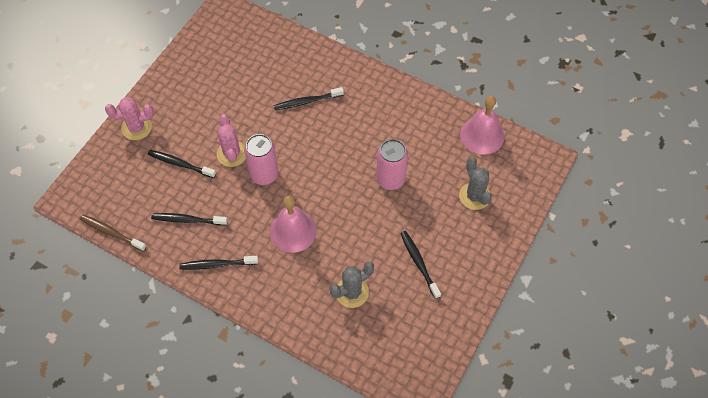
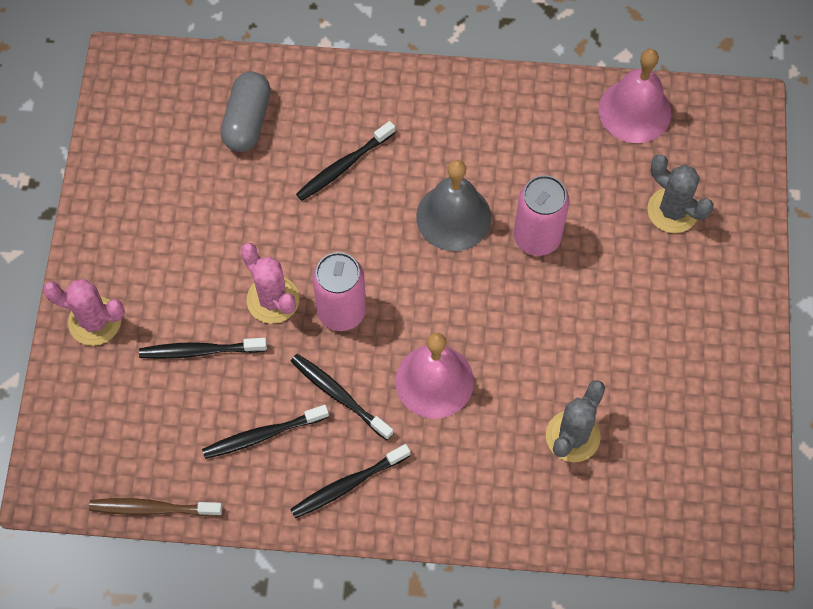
camera: 25 degrees left, 5 degrees up
(136, 127) = (95, 321): pink cactus -> pink cactus turned 45 degrees clockwise
(270, 59) = (247, 121): none -> grey capsule
(351, 150) = (453, 217): none -> grey bell
(419, 263) = (646, 348): black toothbrush -> black toothbrush (339, 395)

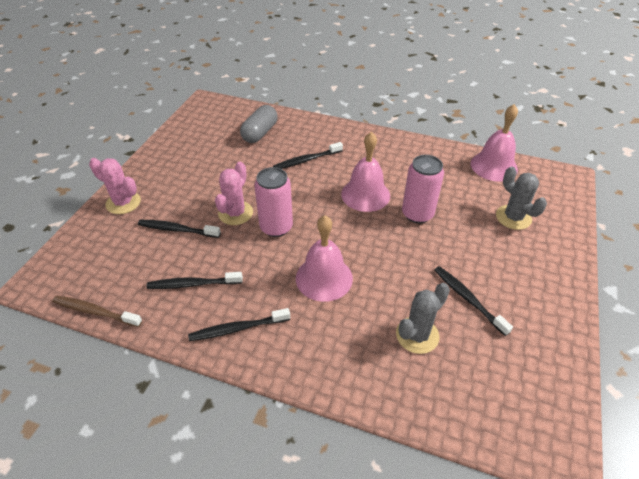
camera: 15 degrees right, 20 degrees down
(273, 300) = (235, 213): pink cactus -> pink cactus turned 45 degrees clockwise
(339, 395) = (255, 272): black toothbrush -> black toothbrush (468, 299)
(453, 217) = (365, 194): grey bell -> pink bell

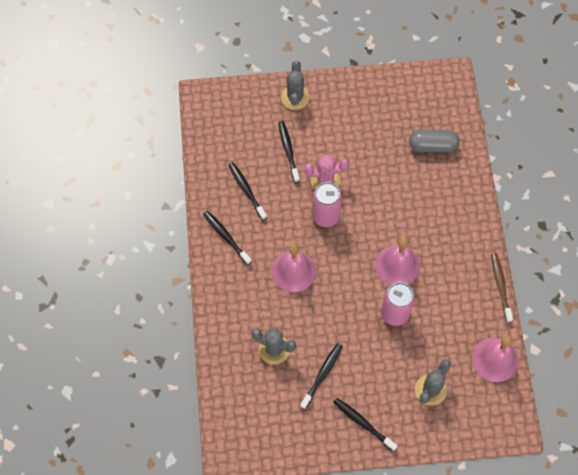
camera: 65 degrees right, 20 degrees up
(95, 312) = (198, 147): brown toothbrush -> brown toothbrush (500, 286)
(123, 203) = (295, 97): pink cactus -> grey cactus
(306, 160) = (416, 201): black toothbrush -> black toothbrush (363, 423)

